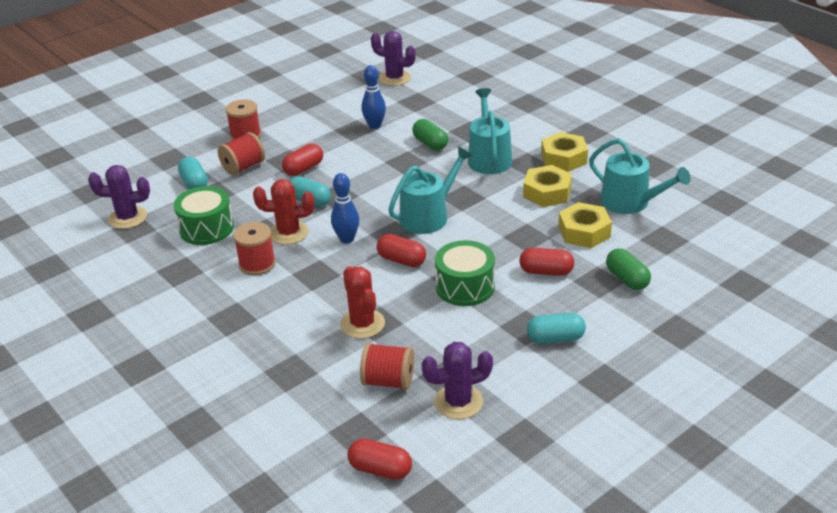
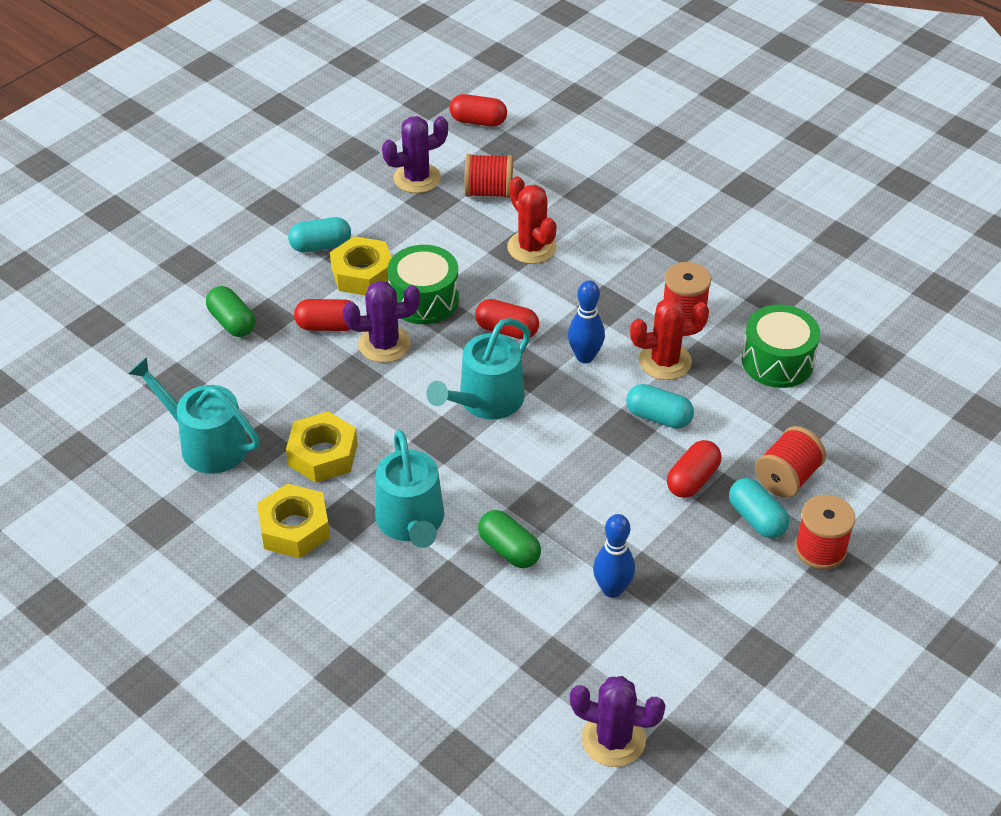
camera: 170 degrees right, 10 degrees up
(127, 218) = (896, 372): purple cactus -> purple cactus (384, 344)
(194, 183) = (842, 439): turquoise capsule -> turquoise capsule (756, 518)
(584, 232) = (276, 388): yellow nut -> yellow nut (362, 274)

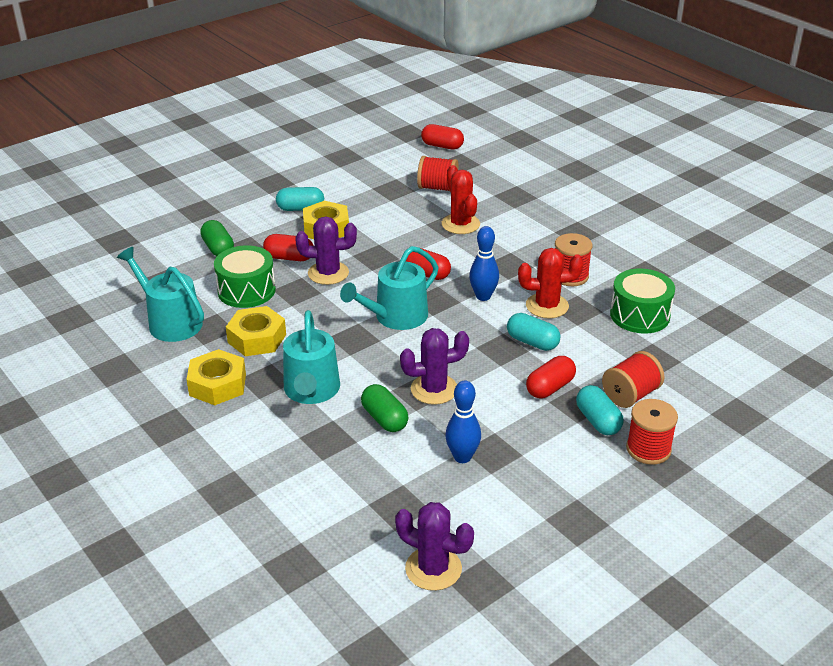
camera: 10 degrees right, 10 degrees down
(417, 178) = (386, 175): purple cactus -> purple cactus (434, 389)
(424, 299) = (368, 248): green drum -> green drum (246, 290)

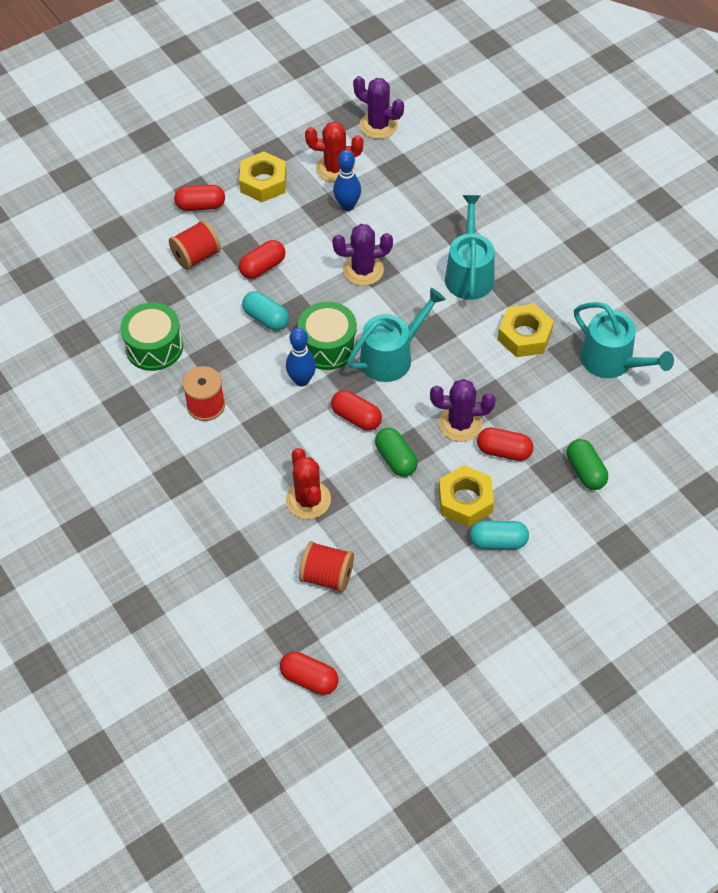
camera: 175 degrees left, 20 degrees up
(217, 385) = (552, 284): yellow nut -> yellow nut (263, 182)
(246, 290) = (544, 401): green drum -> green drum (328, 346)
(384, 419) = (407, 243): green capsule -> green capsule (396, 459)
(547, 306) = (241, 364): red cactus -> red cactus (335, 168)
(598, 421) = (232, 232): turquoise capsule -> none
(648, 449) = (200, 206): red spool -> red capsule

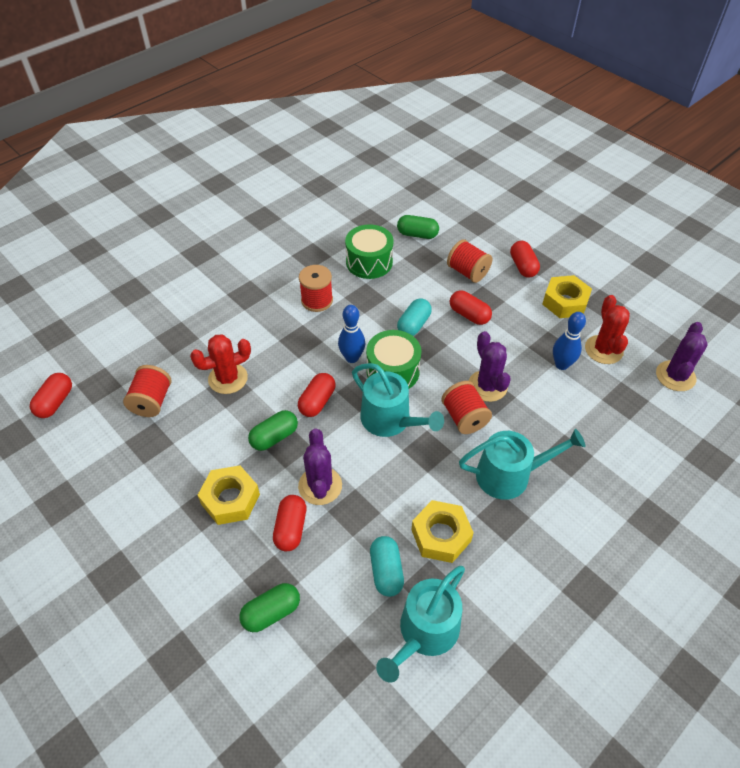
camera: 80 degrees right, 5 degrees down
(119, 293) = (417, 234): none -> green capsule
(398, 296) = (464, 417): none -> red spool
(498, 541) = (184, 533): turquoise capsule -> turquoise capsule (386, 571)

